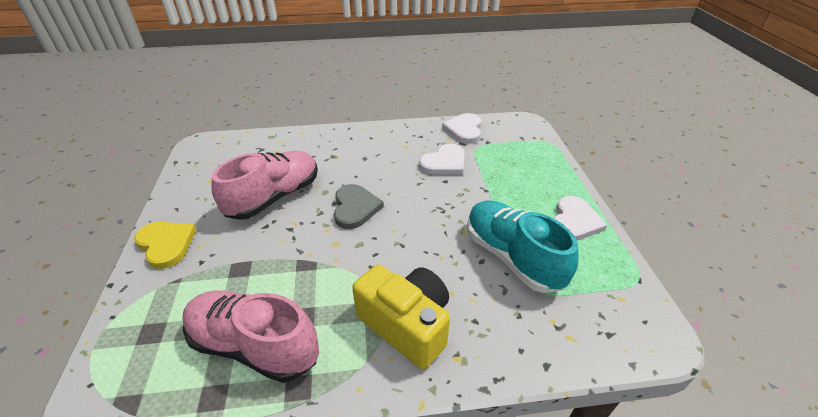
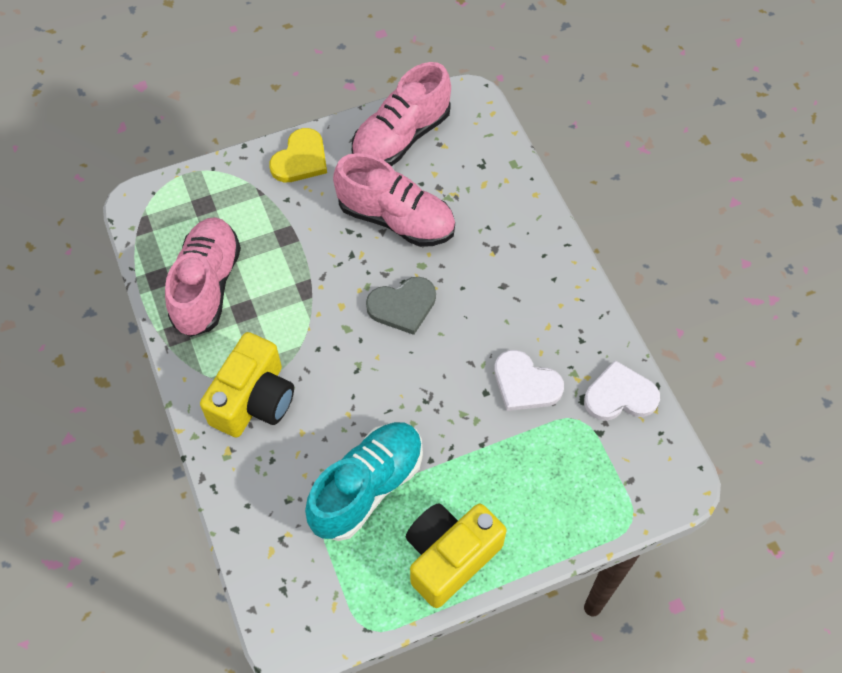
camera: 75 degrees right, 20 degrees up
(201, 181) = (401, 137): none -> pink shoe
(574, 221) = (450, 557): white heart -> yellow camera

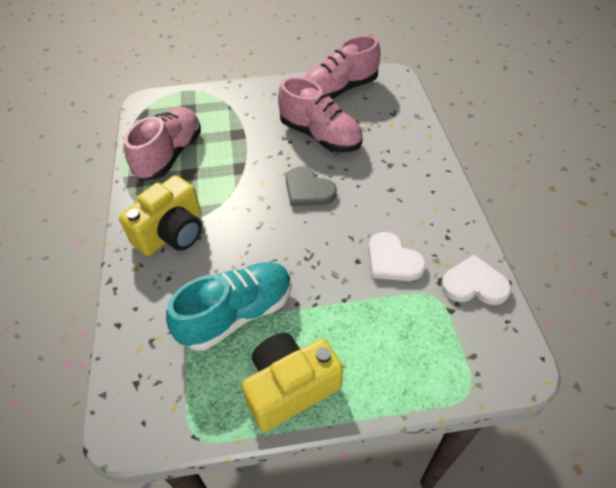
camera: 15 degrees right, 10 degrees down
(300, 159) = (264, 93): yellow heart -> none
(402, 306) = (308, 190): grey heart -> grey heart turned 45 degrees clockwise

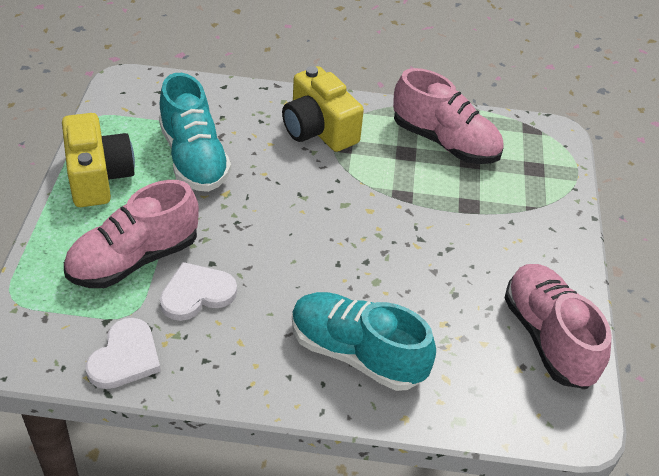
camera: 100 degrees right, 5 degrees down
(308, 190) = (340, 248): grey heart -> none
(320, 136) = (442, 286): pink shoe -> pink shoe (134, 259)
(396, 164) = (357, 354): none -> turquoise shoe

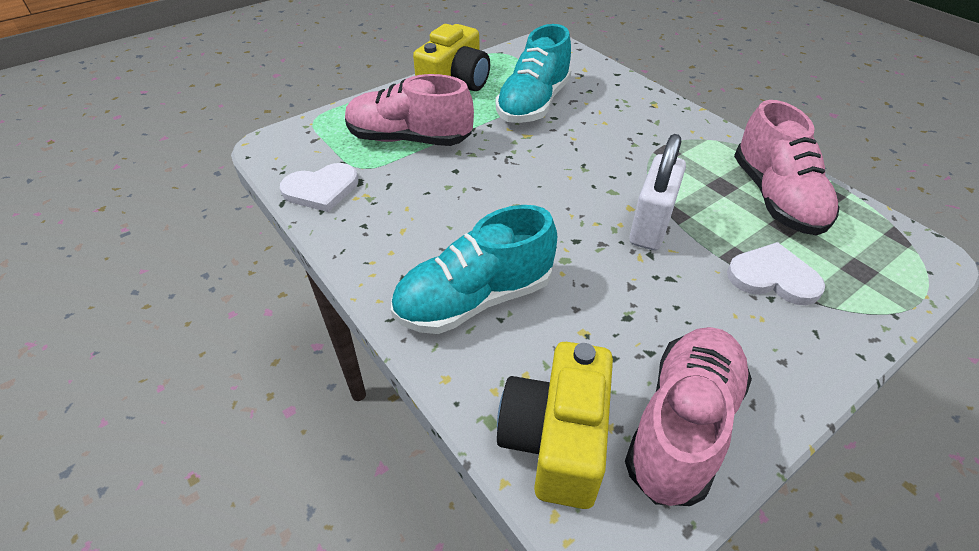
camera: 50 degrees right, 0 degrees up
(196, 294) = (418, 182): white heart -> white heart (773, 277)
(319, 129) = (659, 132): yellow camera -> yellow camera (556, 439)
(357, 354) = (474, 299): turquoise shoe -> turquoise shoe turned 105 degrees counterclockwise
(398, 217) = (650, 226): none -> white padlock

